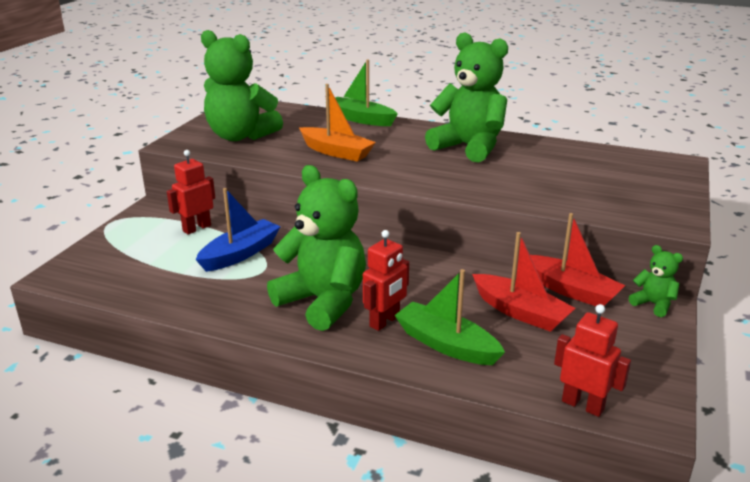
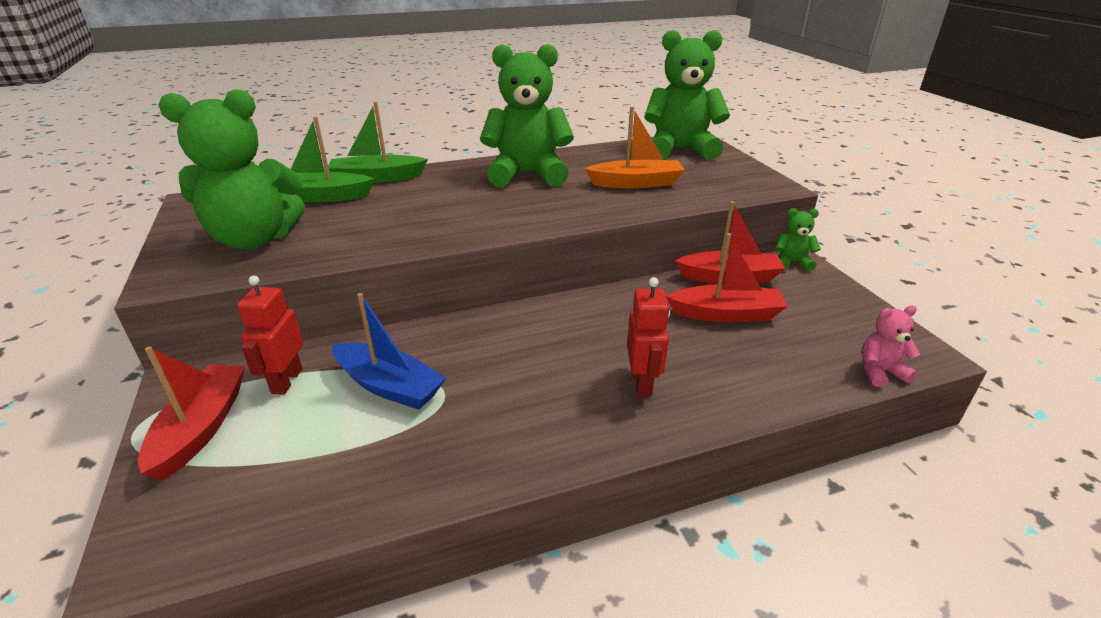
camera: 40 degrees left, 5 degrees up
(137, 233) = (201, 428): none -> red boat
(240, 254) = (389, 386): blue boat -> blue boat turned 120 degrees clockwise
(323, 301) = (558, 394): green teddy bear -> green teddy bear (680, 150)
(336, 152) = (405, 220): orange boat -> orange boat (636, 183)
(446, 344) = (721, 376): green boat -> green boat (321, 197)
(583, 405) = (880, 372): red robot -> pink teddy bear

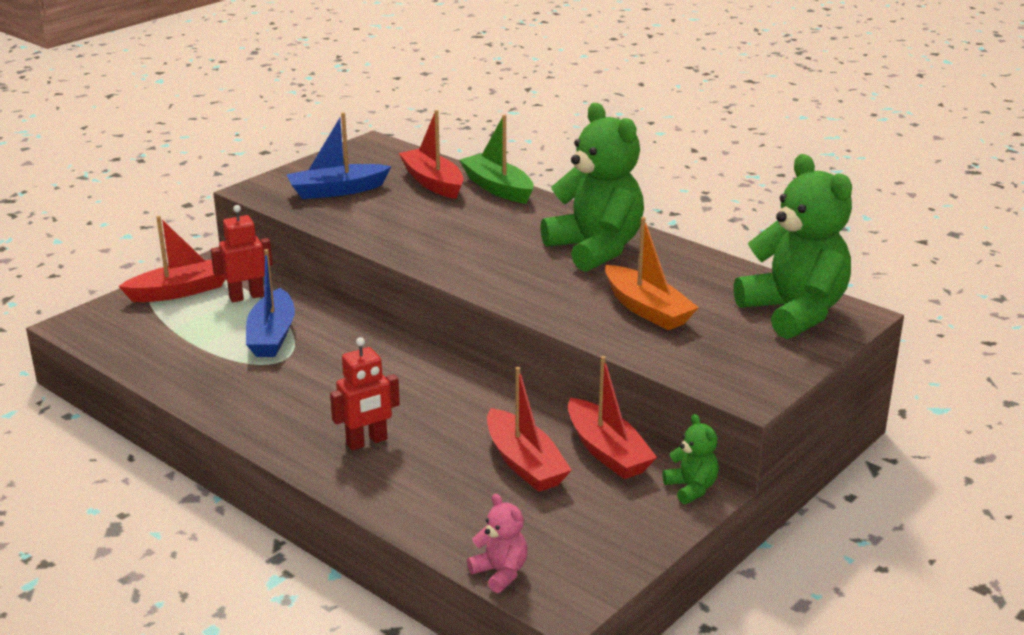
camera: 60 degrees right, 5 degrees down
(255, 239) = (336, 191): green teddy bear -> blue boat
(321, 197) = (433, 182): green boat -> red boat

